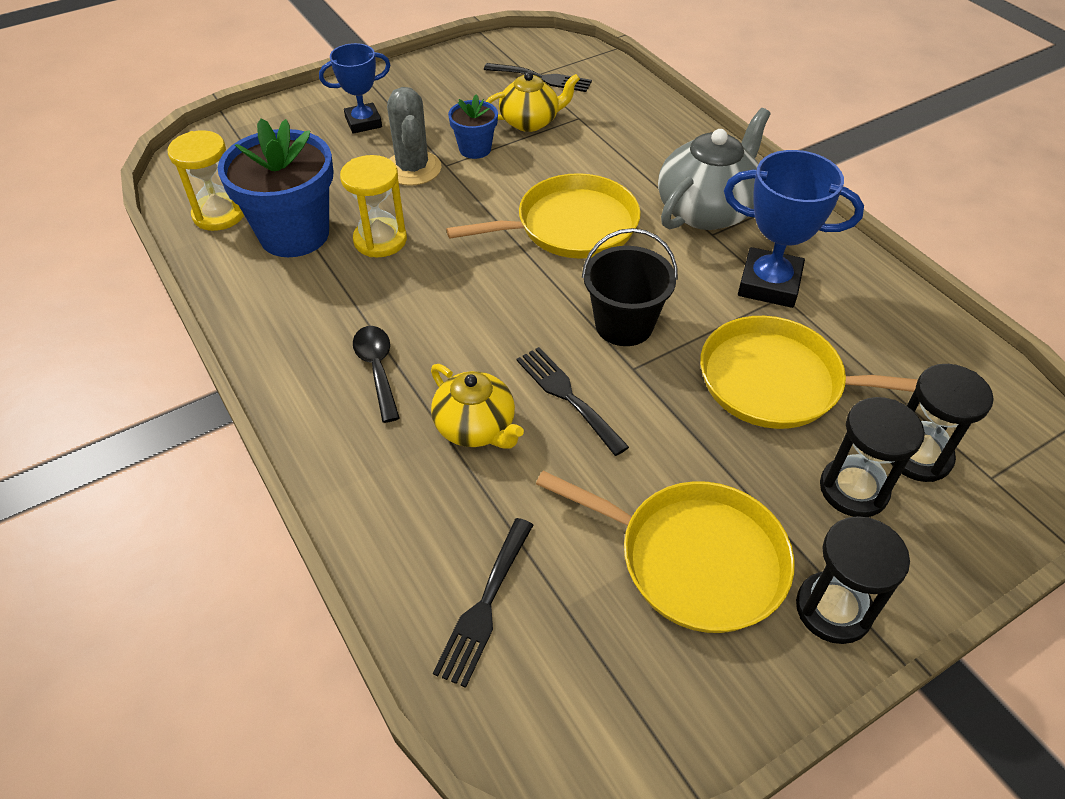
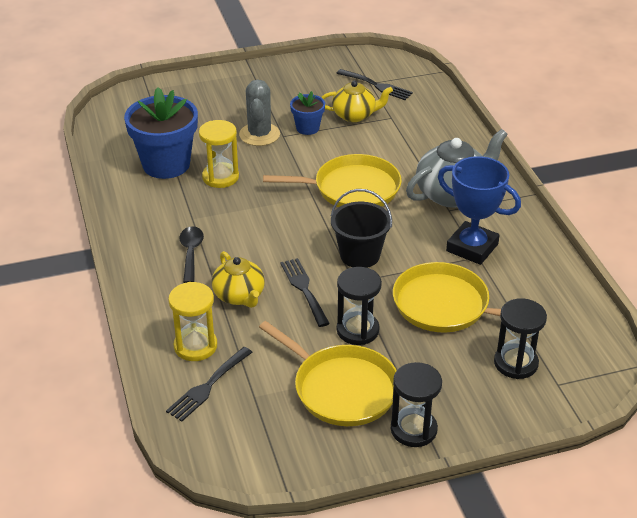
camera: 15 degrees right, 10 degrees down
(219, 214) = (122, 144): yellow hourglass -> yellow hourglass (195, 346)
(363, 122) = (237, 98): blue trophy -> none
(853, 489) = (462, 373): black hourglass -> black hourglass (357, 330)

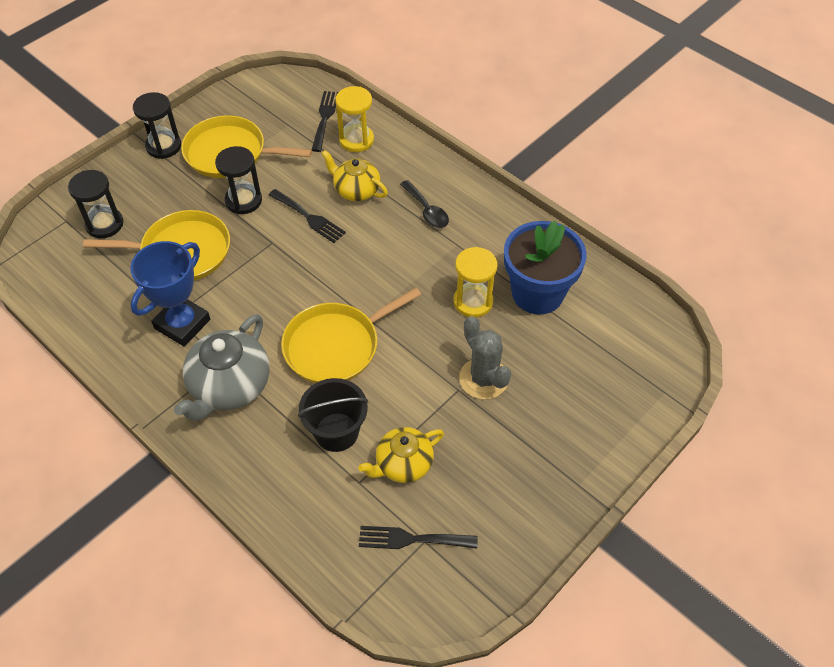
camera: 150 degrees right, 15 degrees up
(307, 128) = (441, 415): blue flower pot -> none
(360, 255) = (282, 270): black bucket -> black bucket (336, 432)
(472, 247) = (182, 324): blue trophy -> blue trophy turned 60 degrees counterclockwise

